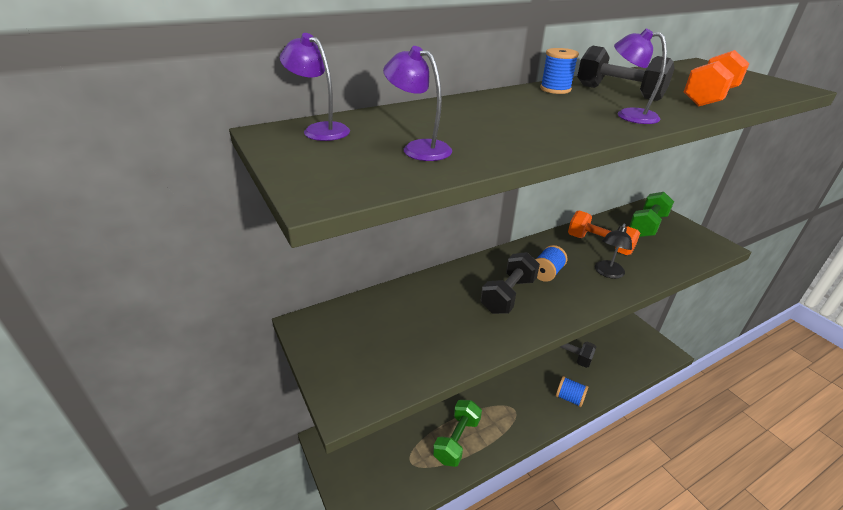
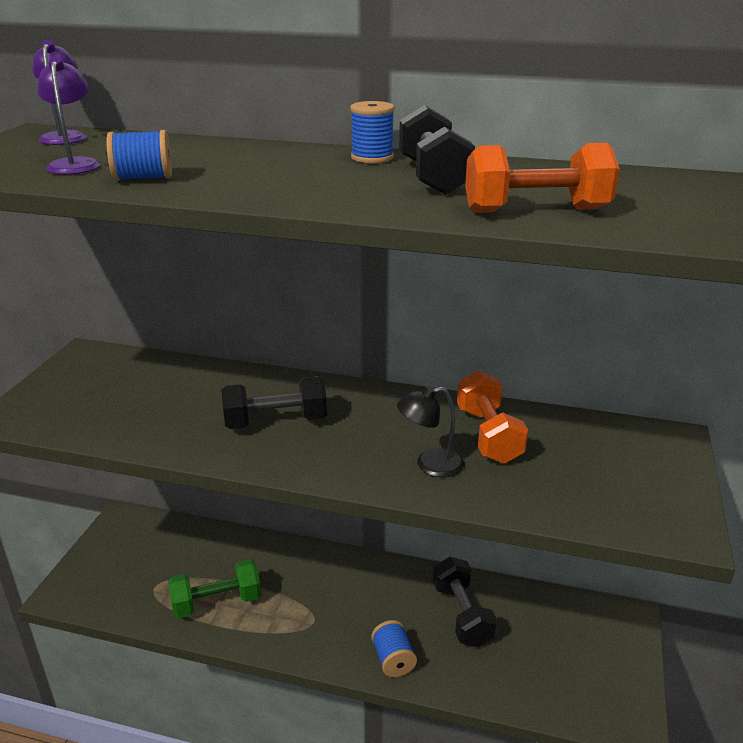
camera: 45 degrees right, 5 degrees down
(546, 273) = (358, 426): blue spool -> blue spool (143, 178)
(628, 115) = (346, 195): purple lamp -> none
(647, 225) = (615, 452): green dumbbell -> none

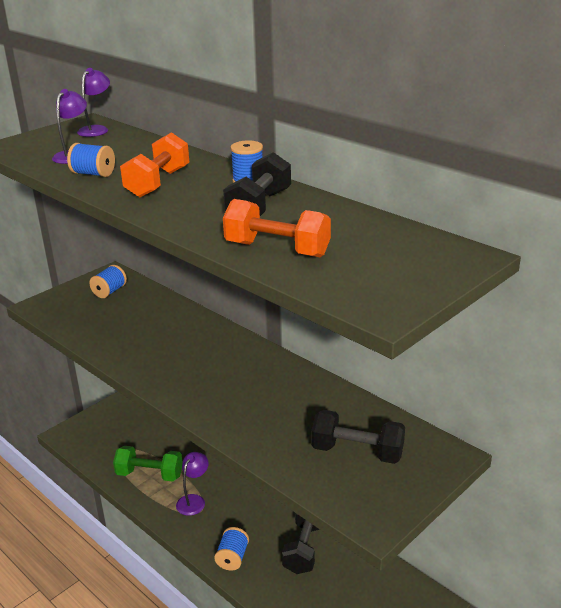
camera: 30 degrees right, 0 degrees up
(104, 374) = (109, 291): none -> blue spool
(275, 421) = (180, 354): black dumbbell -> black dumbbell (357, 452)
(296, 612) = (194, 500): none -> purple lamp
(430, 464) = (248, 415): black lamp -> none
(488, 435) = (309, 407): orange dumbbell -> orange dumbbell (158, 183)

